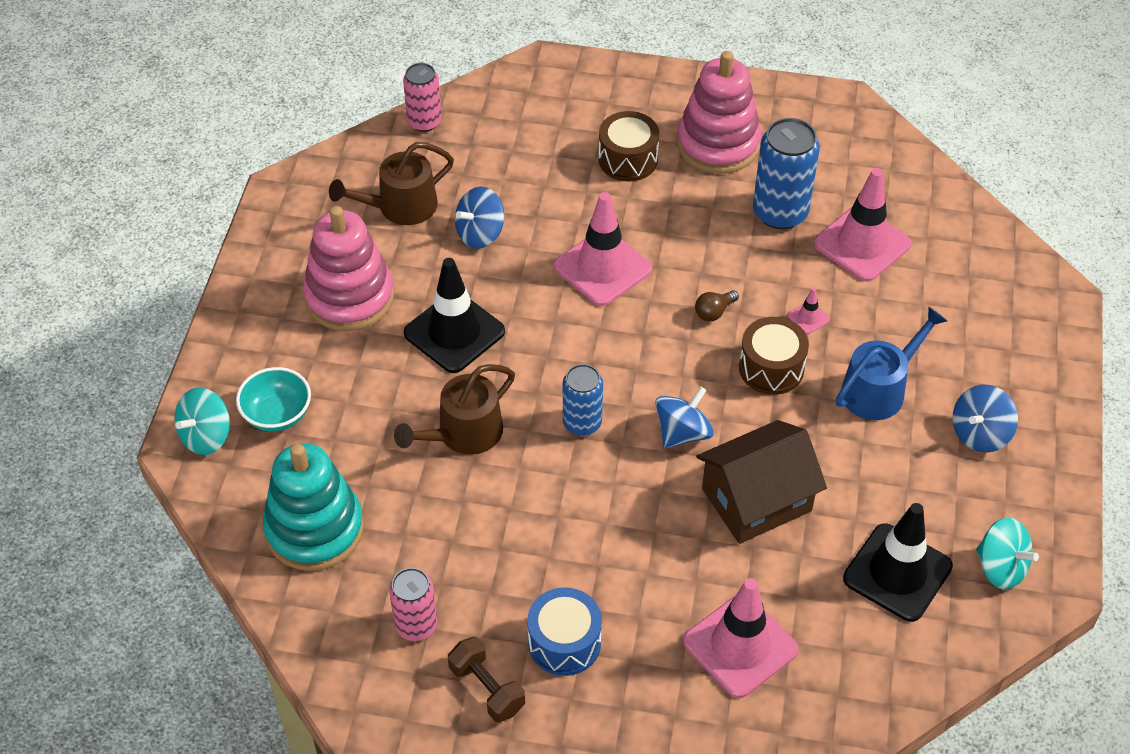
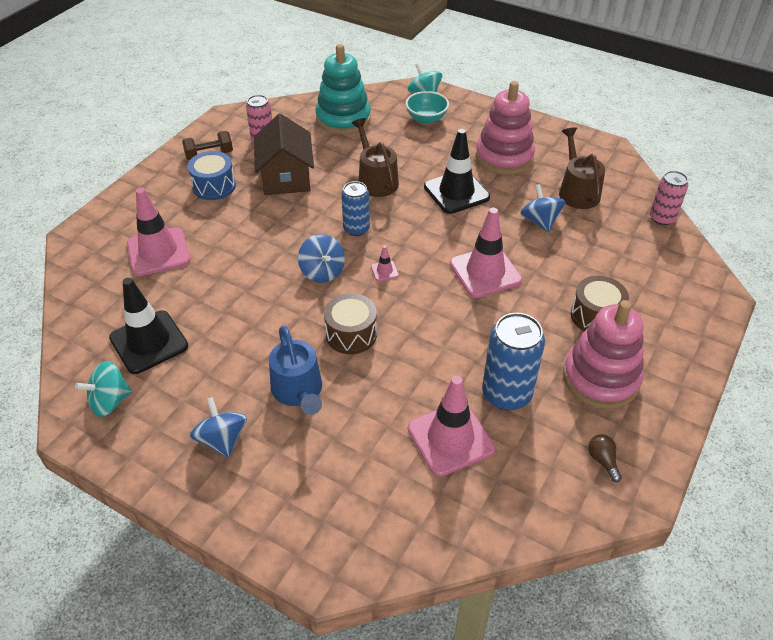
camera: 110 degrees right, 5 degrees down
(714, 312) = (418, 319): brown light bulb -> brown light bulb (602, 460)
(756, 499) = (250, 291): brown house -> brown house (286, 177)
(808, 318) = (387, 372): pink traffic cone -> pink traffic cone (384, 271)

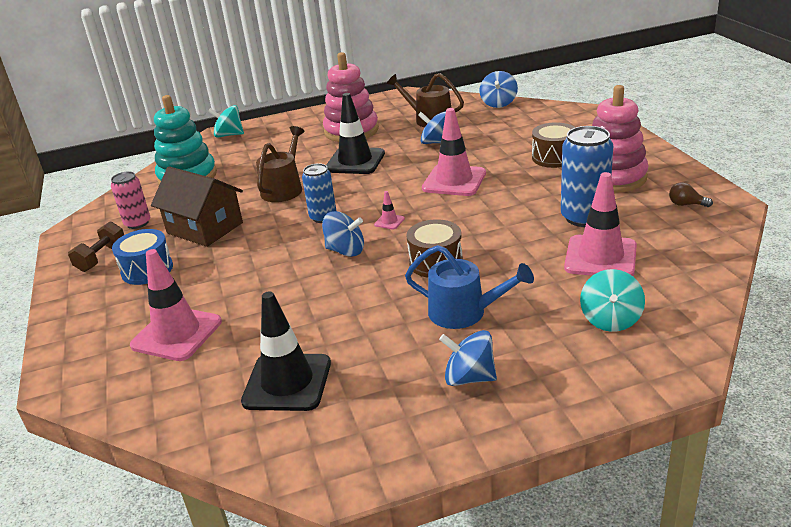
camera: 45 degrees left, 15 degrees down
(110, 401) = (331, 438): turquoise spinning top -> turquoise spinning top (610, 319)
(376, 180) = (284, 188): brown watering can -> brown watering can turned 90 degrees clockwise
(426, 119) = (256, 144): turquoise bowl -> none
(662, 218) = (498, 103): pink can -> blue spinning top

